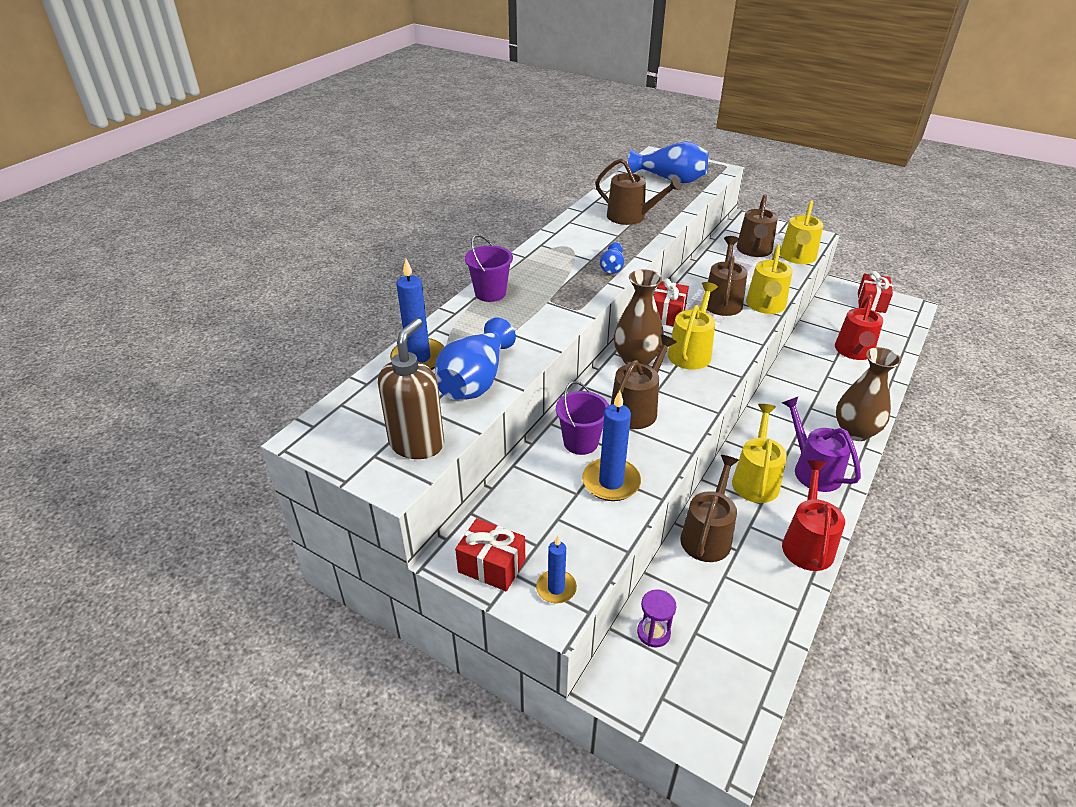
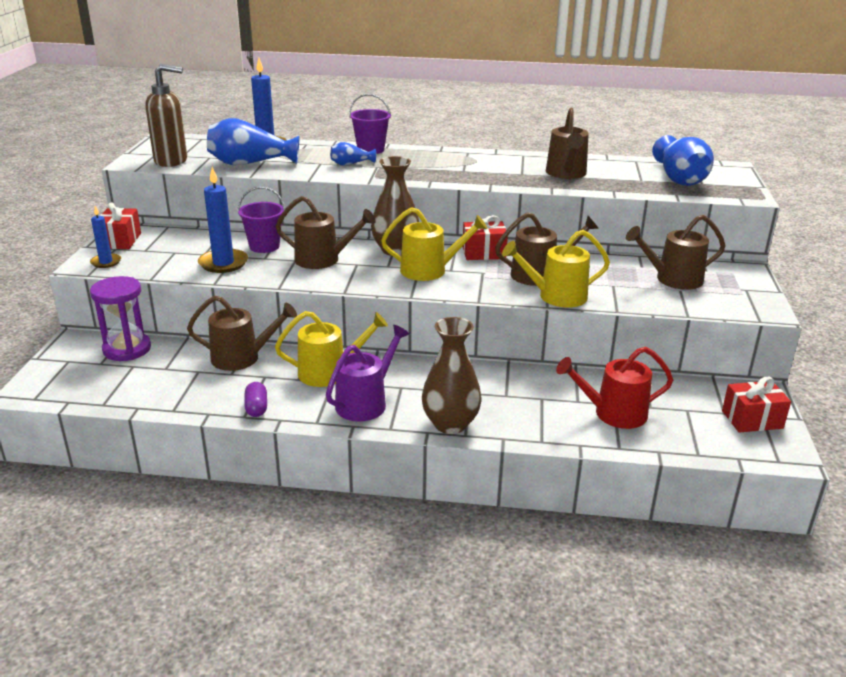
camera: 65 degrees right, 10 degrees down
(612, 268) = (457, 179): blue vase -> blue vase (351, 164)
(653, 633) = (127, 349): purple hourglass -> purple hourglass, size x1.72
(797, 257) = (693, 304): yellow watering can -> none
(807, 543) = (256, 408): red watering can -> purple capsule

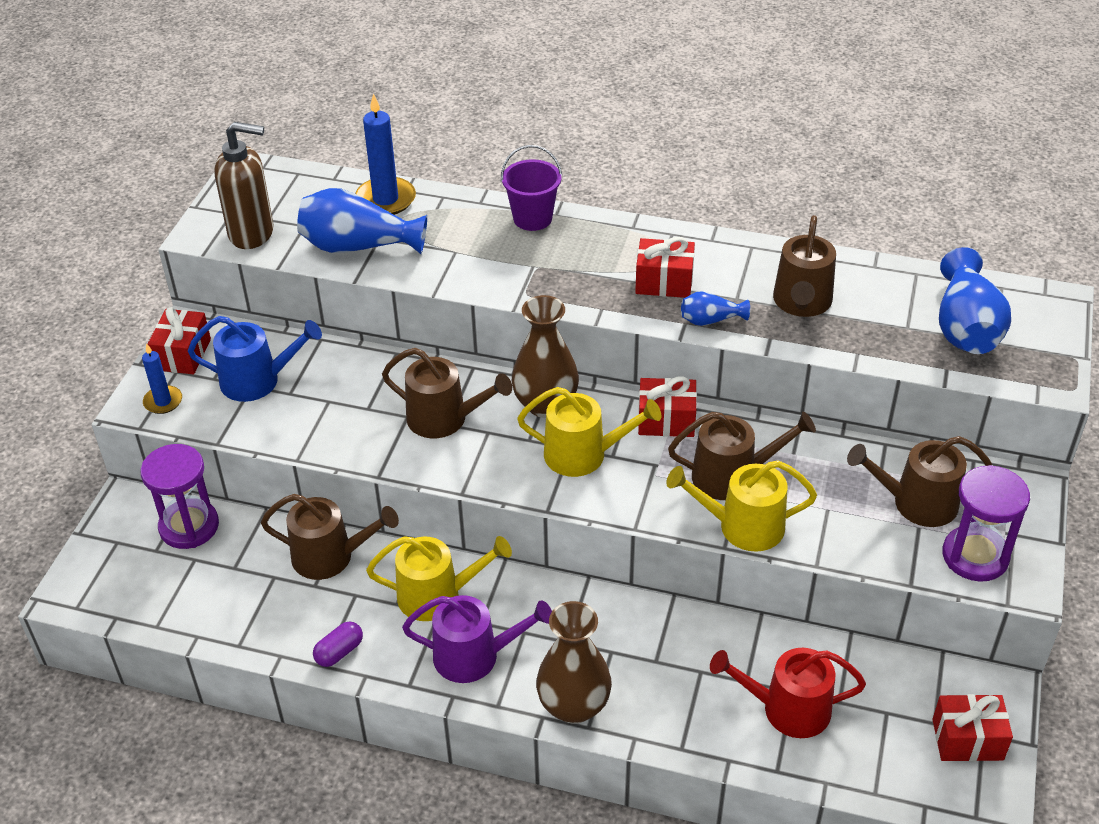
camera: 10 degrees right, 15 degrees up
(178, 249) = (257, 381): none -> blue watering can
(223, 263) = (313, 416): blue candle -> none
(256, 408) = (339, 652): purple capsule -> purple capsule turned 45 degrees clockwise
(264, 246) = (370, 382): purple bucket -> none
(351, 164) = (497, 256): blue vase -> blue vase (710, 320)
(365, 402) = (474, 656): purple watering can -> purple watering can turned 45 degrees clockwise
(470, 169) = (664, 282): none -> red gift
(725, 300) = (975, 556): none -> purple hourglass

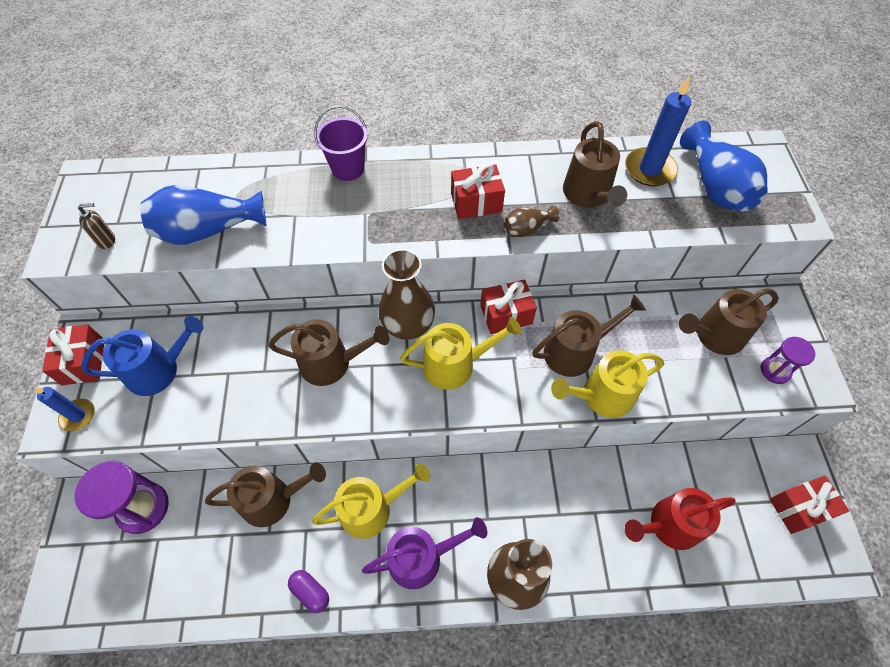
camera: 20 degrees left, 15 degrees up
(252, 233) = (107, 241): brown soap dispenser -> brown soap dispenser, size x0.44
(339, 652) = (310, 592): purple capsule -> purple capsule turned 75 degrees counterclockwise
(385, 199) = (217, 179): blue candle -> blue candle (649, 169)
(710, 320) = (527, 228): blue vase -> brown vase
(975, 556) = (775, 371): purple hourglass -> purple hourglass, size x0.58

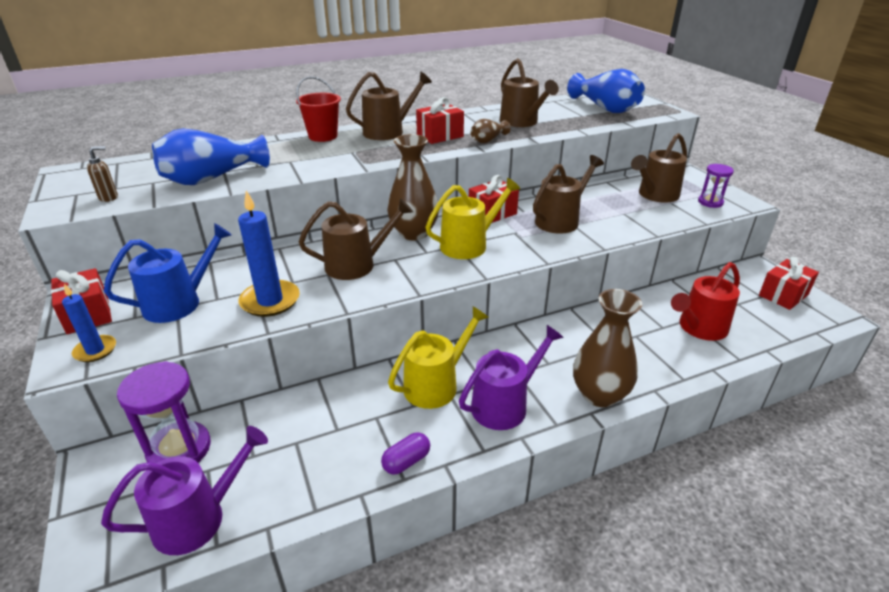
camera: 20 degrees left, 25 degrees down
(137, 588) = (197, 518): none -> purple watering can
(273, 499) = (329, 404): brown watering can -> brown watering can (388, 131)
(310, 592) = (406, 461): purple capsule -> purple capsule turned 60 degrees counterclockwise
(348, 169) = (323, 136): purple bucket -> red bucket
(602, 396) = (599, 237): yellow watering can -> none
(649, 169) = (555, 108): blue candle -> blue candle (270, 301)

